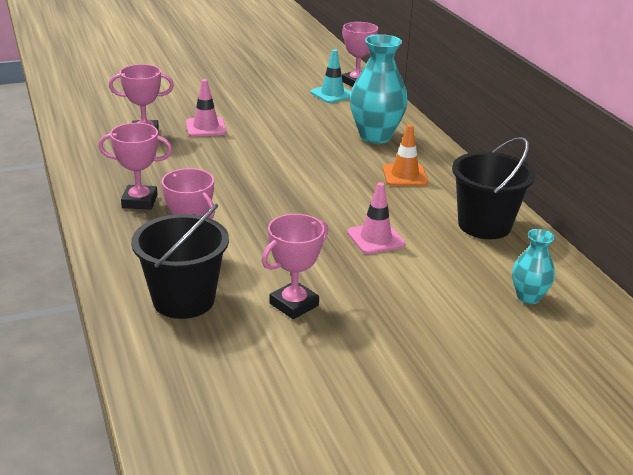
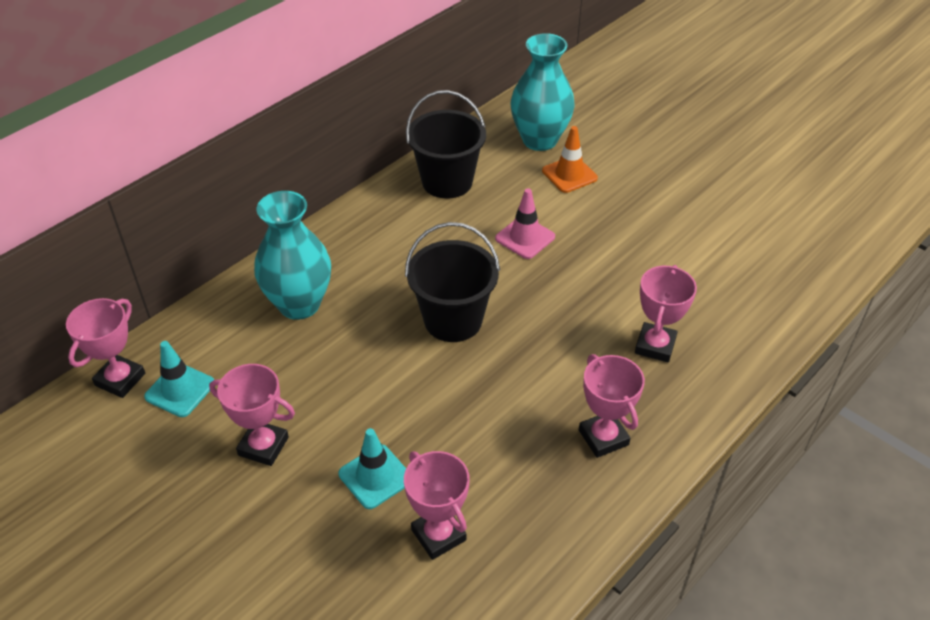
camera: 115 degrees left, 15 degrees up
(183, 300) = (720, 317): black bucket -> black bucket (453, 320)
(206, 127) = (375, 476): pink traffic cone -> turquoise traffic cone
(294, 304) = (663, 252): pink trophy -> pink trophy (263, 446)
(405, 175) = (385, 254): orange traffic cone -> orange traffic cone (569, 175)
(528, 297) = (539, 140): turquoise vase -> turquoise vase, size x1.85

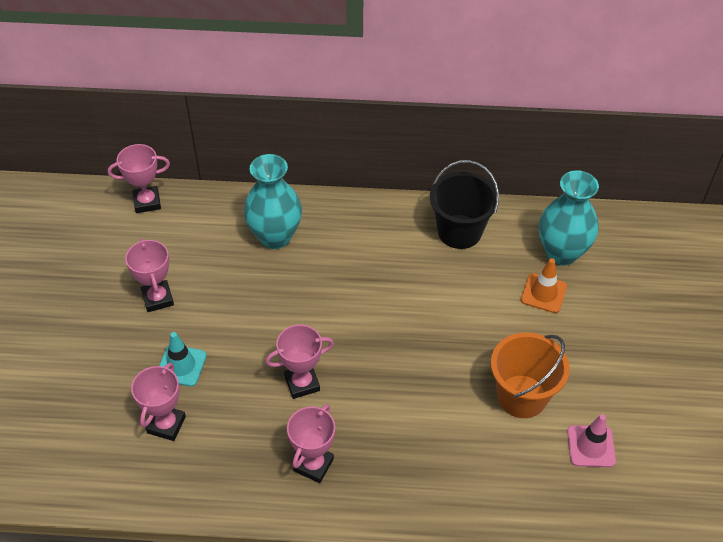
camera: 50 degrees right, 5 degrees up
(180, 390) = (163, 233): turquoise traffic cone -> none
(453, 320) = (337, 320): black bucket -> none
(525, 238) = (451, 309): pink traffic cone -> pink traffic cone (591, 446)
(655, 346) = (423, 447): pink trophy -> pink trophy (302, 383)
(661, 251) = (522, 396): none -> orange bucket

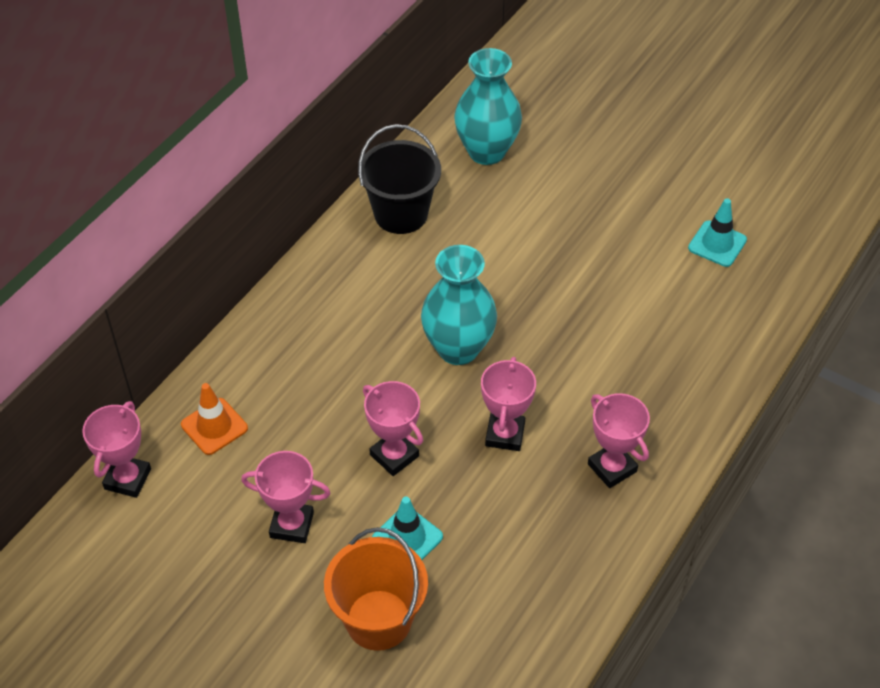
camera: 60 degrees left, 0 degrees up
(166, 425) = (479, 584): pink trophy -> pink trophy (394, 455)
(275, 236) = (284, 373): turquoise vase -> turquoise vase (458, 348)
(522, 396) = (633, 265): orange bucket -> orange bucket (378, 620)
(543, 293) = (525, 189): orange traffic cone -> orange traffic cone (214, 426)
(591, 446) = (717, 244): pink traffic cone -> turquoise traffic cone

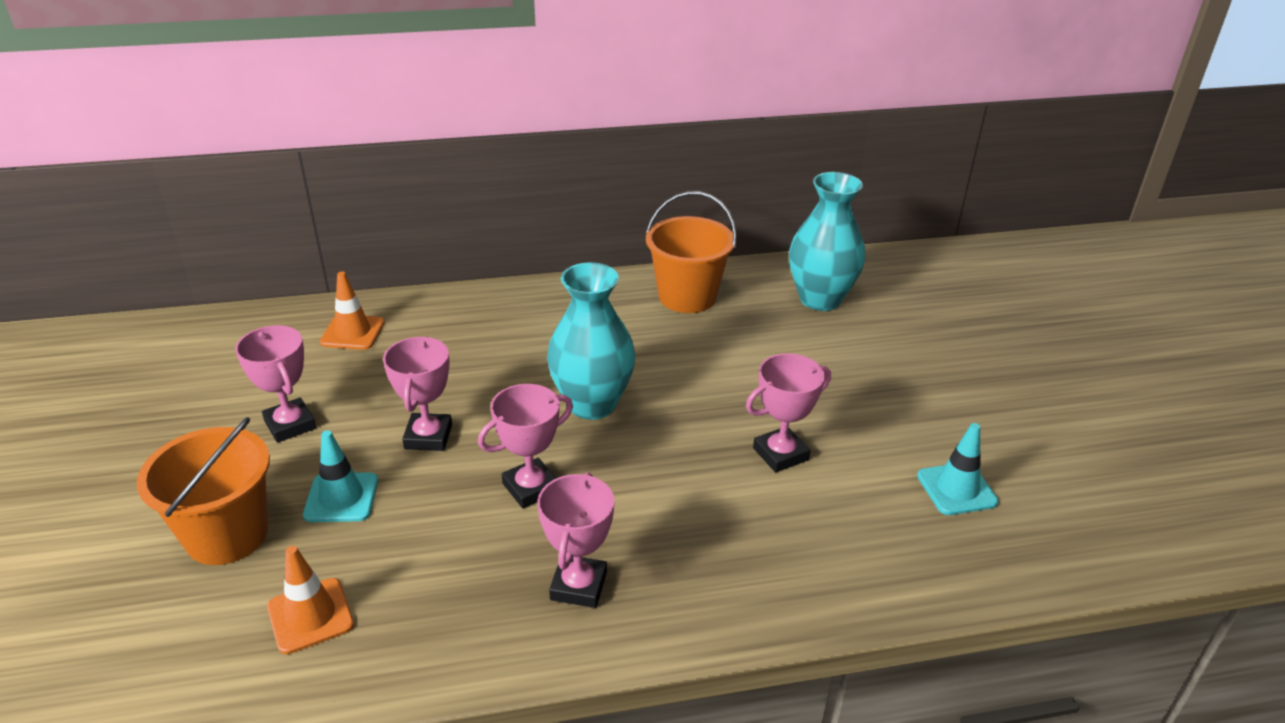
camera: 45 degrees right, 15 degrees down
(127, 479) = (256, 324): pink trophy -> pink trophy (780, 454)
(401, 214) = (687, 297): black bucket -> orange bucket
(503, 612) = (310, 616): none -> orange traffic cone

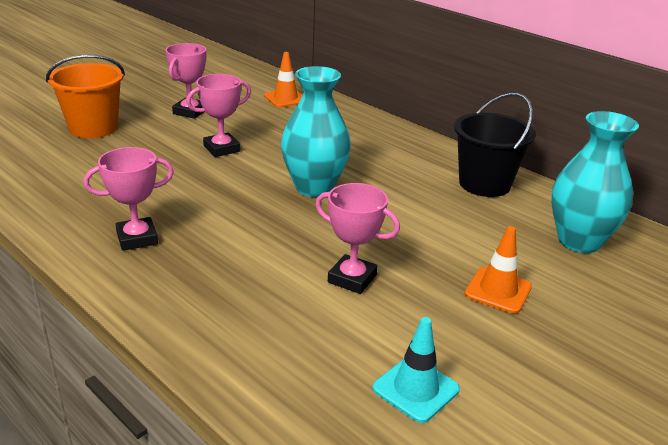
camera: 55 degrees right, 5 degrees down
(310, 616) = (52, 168): orange traffic cone -> orange traffic cone (498, 290)
(341, 498) = (147, 144): turquoise traffic cone -> none
(531, 488) = (210, 194): pink trophy -> none
(687, 297) = (484, 184): orange bucket -> black bucket

